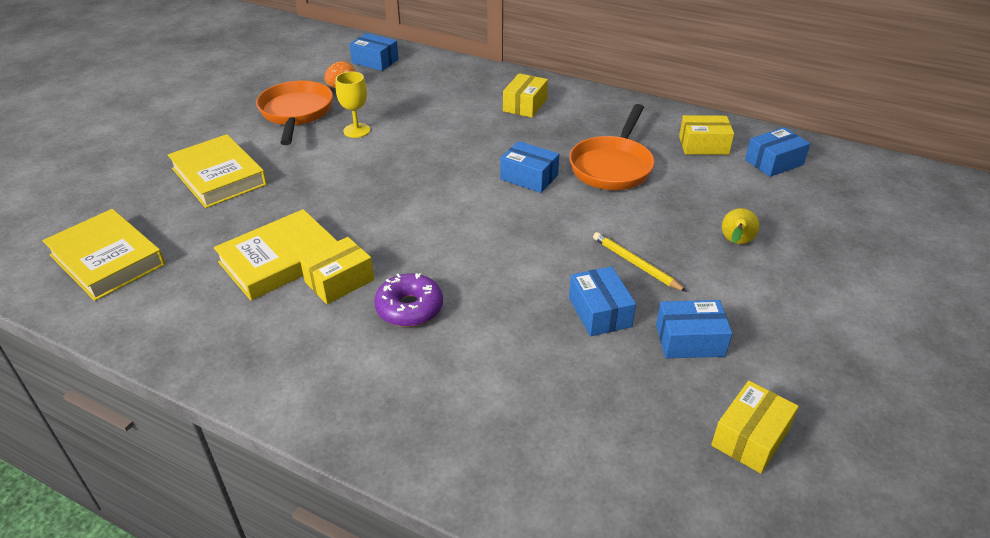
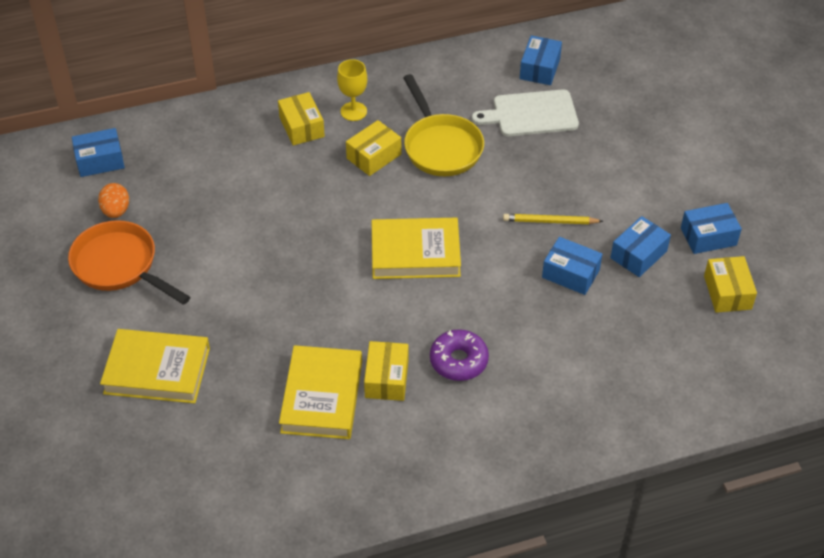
camera: 45 degrees left, 10 degrees up
(107, 260) = (193, 498): yellow book -> yellow book (415, 253)
(356, 130) = (201, 247): yellow goblet -> yellow goblet (353, 111)
(529, 177) = (396, 198): blue box -> blue box (708, 236)
(612, 166) = (441, 146): orange pan -> yellow pan
(703, 145) = (478, 82): yellow box -> yellow box (374, 156)
(723, 186) = (531, 114): none -> white cutting board
(735, 243) = (588, 161): yellow pear -> none

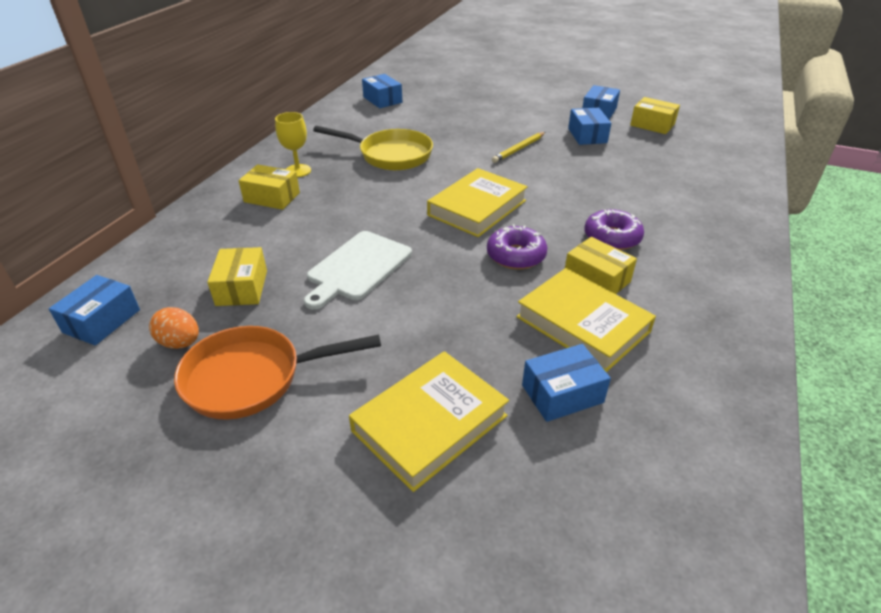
camera: 50 degrees left, 10 degrees down
(370, 315) = (516, 255): none -> purple donut
(374, 156) = (355, 182): yellow box -> yellow box (242, 288)
(531, 114) = (415, 117): white cutting board -> white cutting board (357, 267)
(570, 274) = (576, 162): blue box -> blue box (562, 394)

